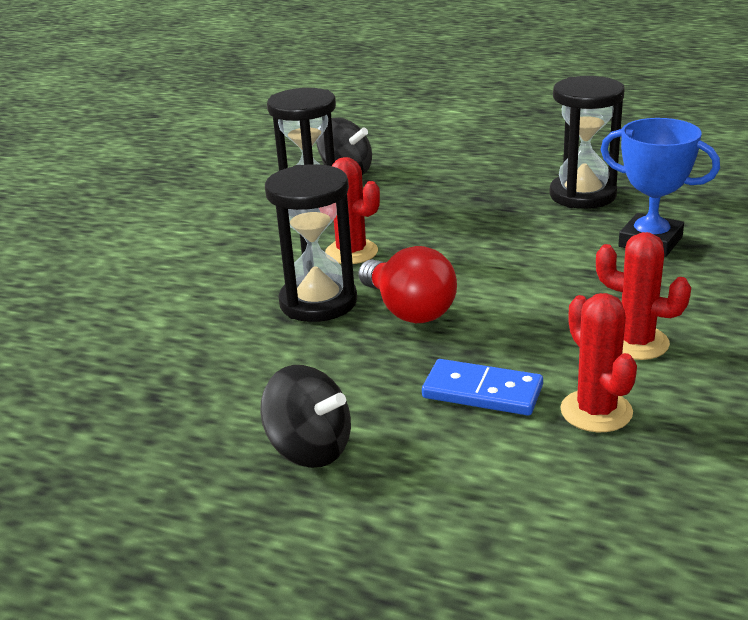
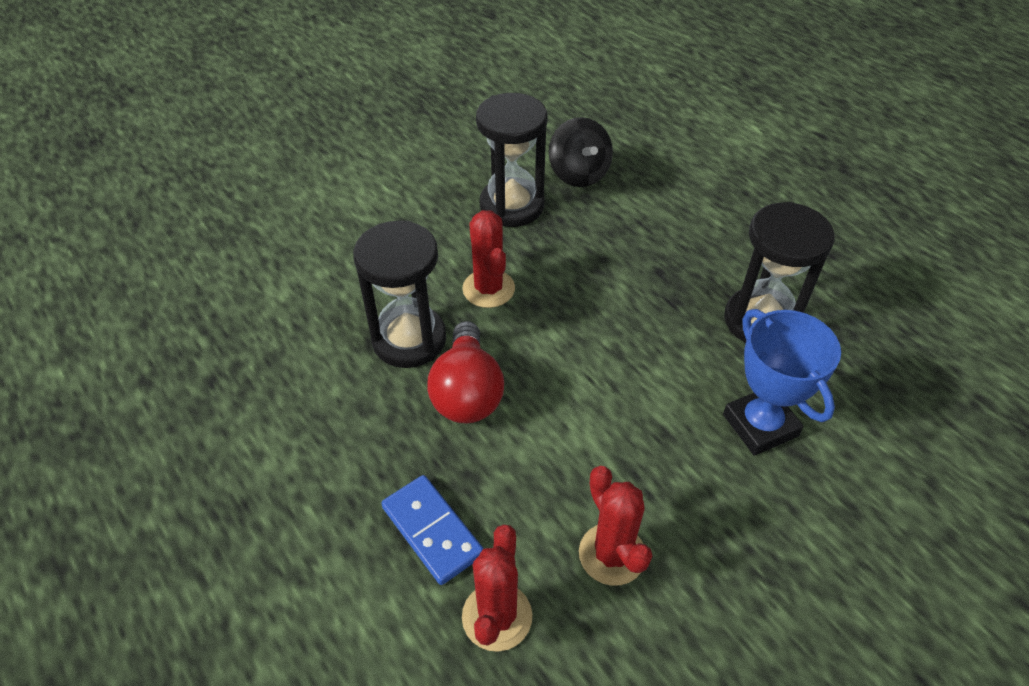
camera: 30 degrees right, 20 degrees up
(309, 449) = (259, 510): black spinning top -> none

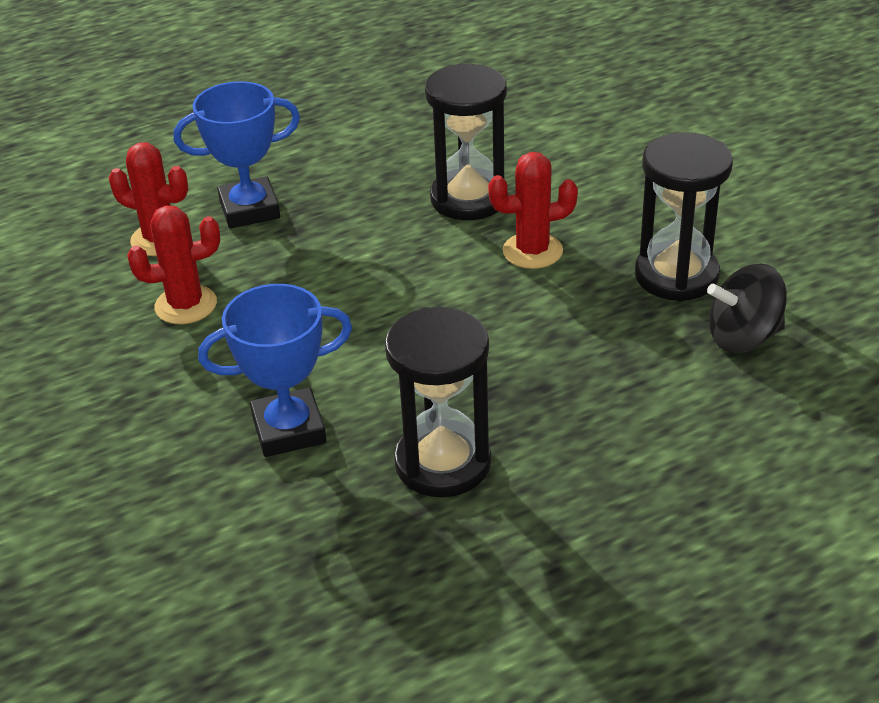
camera: 100 degrees right, 10 degrees down
(432, 531) = (249, 209): blue domino -> blue trophy
(467, 392) = (392, 232): red light bulb -> none

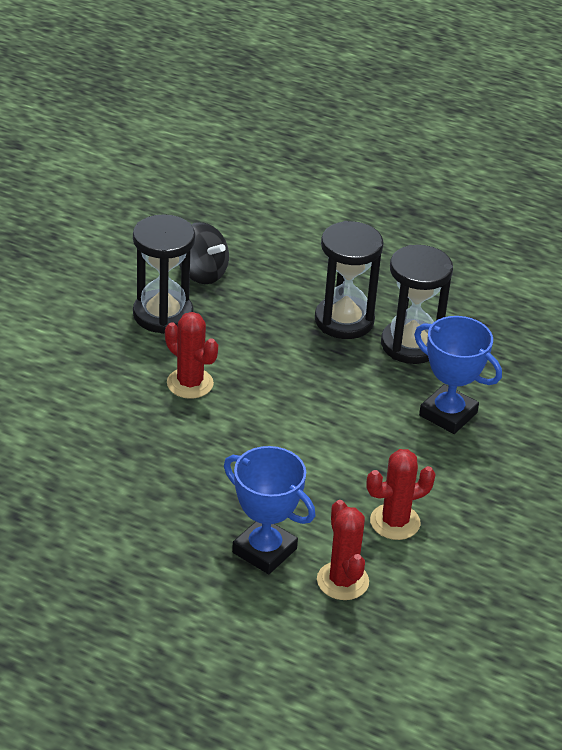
camera: 130 degrees left, 0 degrees up
(186, 305) = (395, 522): red cactus -> red cactus turned 60 degrees counterclockwise
(469, 199) = (153, 438): black hourglass -> black hourglass (344, 320)

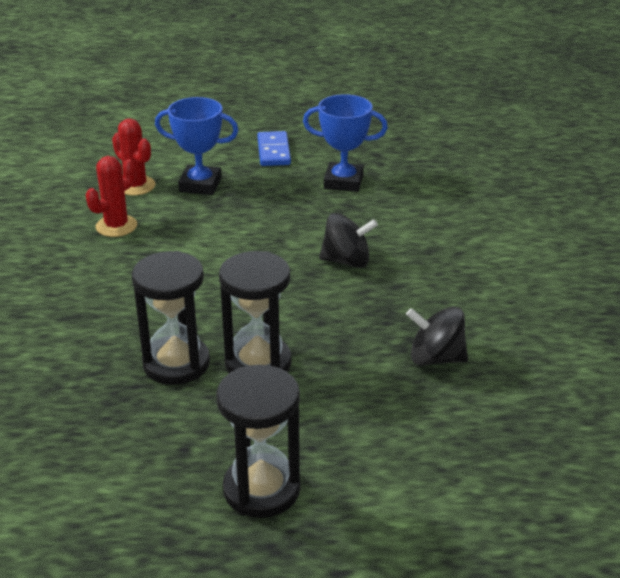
camera: 155 degrees right, 5 degrees down
(134, 575) = (273, 151): none -> blue domino
(163, 314) = (426, 305): black hourglass -> black hourglass (261, 489)
(190, 383) = (346, 261): red cactus -> black spinning top
(448, 414) = (108, 313): blue trophy -> blue trophy (343, 182)

